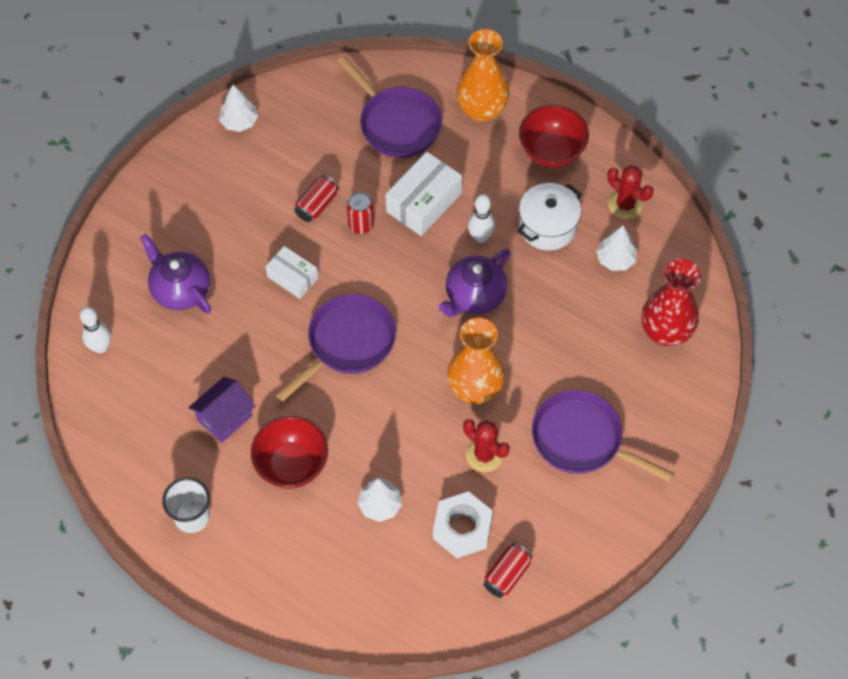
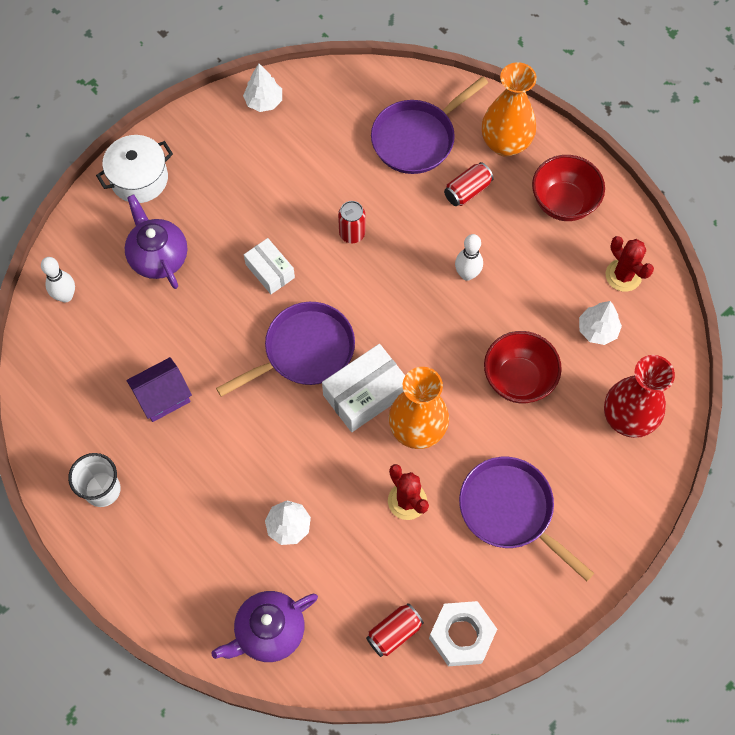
camera: 15 degrees right, 5 degrees up
(292, 465) = (214, 462): red bowl -> red bowl (518, 379)
(317, 205) = (315, 203): red can -> red can (467, 191)
(397, 123) = (417, 138): purple pan -> purple pan turned 75 degrees clockwise
(423, 202) = (420, 225): white box -> white box (365, 394)
(462, 529) = (363, 572): white nut -> white nut (461, 636)
(474, 296) = (443, 334): purple teapot -> purple teapot (269, 632)
(547, 226) = (537, 279): white pot -> white pot (139, 179)

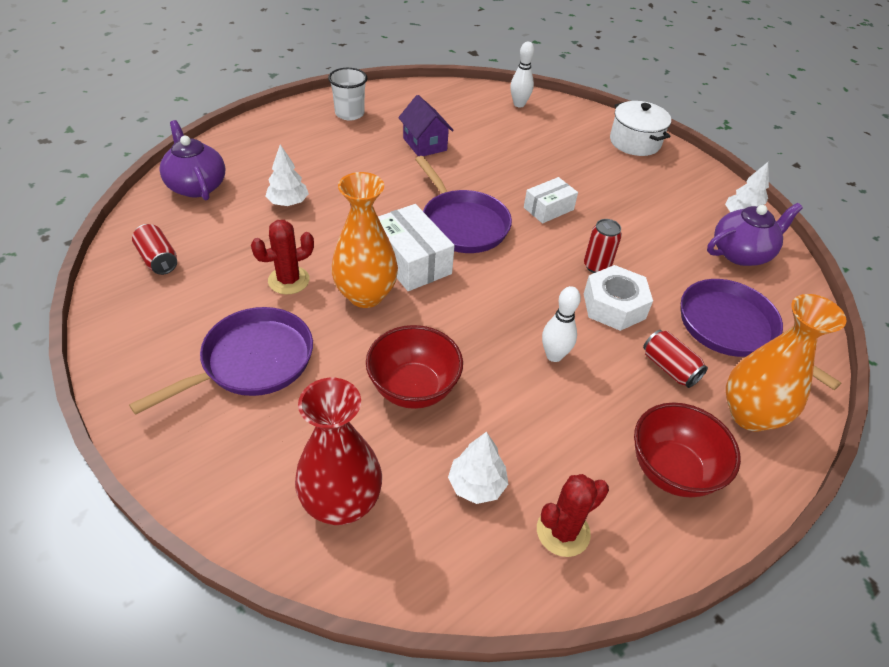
camera: 90 degrees right, 20 degrees down
(158, 256) = (558, 148): purple teapot -> purple teapot (741, 253)
(461, 636) = (131, 307): white nut -> white nut (614, 306)

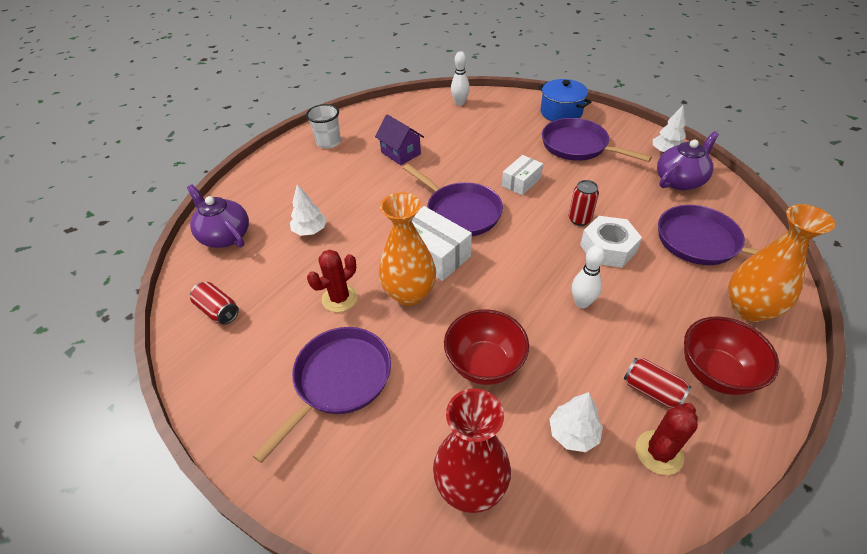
camera: 10 degrees left, 0 degrees up
(635, 142) = (561, 112): white pot -> blue pot
(636, 185) = (578, 146): none -> purple pan
(669, 368) = (673, 288): red can -> red can (652, 390)

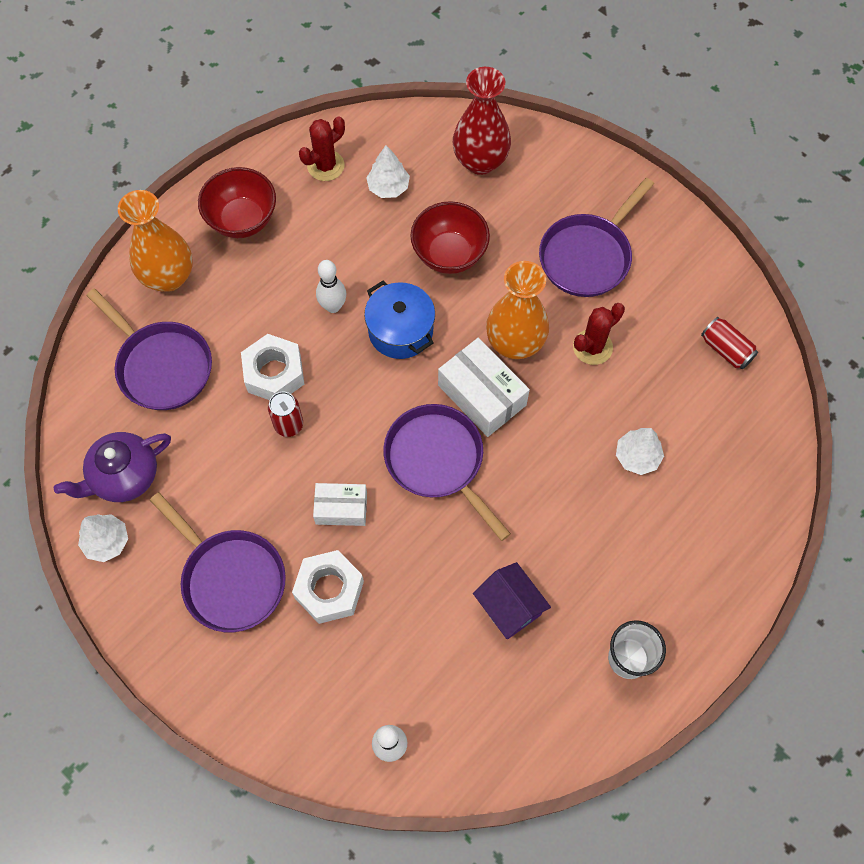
camera: 175 degrees left, 20 degrees up
(225, 236) = (749, 464): purple teapot -> none
(514, 148) = (329, 590): none -> white nut
(521, 182) = (341, 508): white box -> white box turned 45 degrees clockwise
(561, 112) = (220, 680): blue pot -> blue pot (400, 331)
(652, 390) = (306, 212): red can -> none

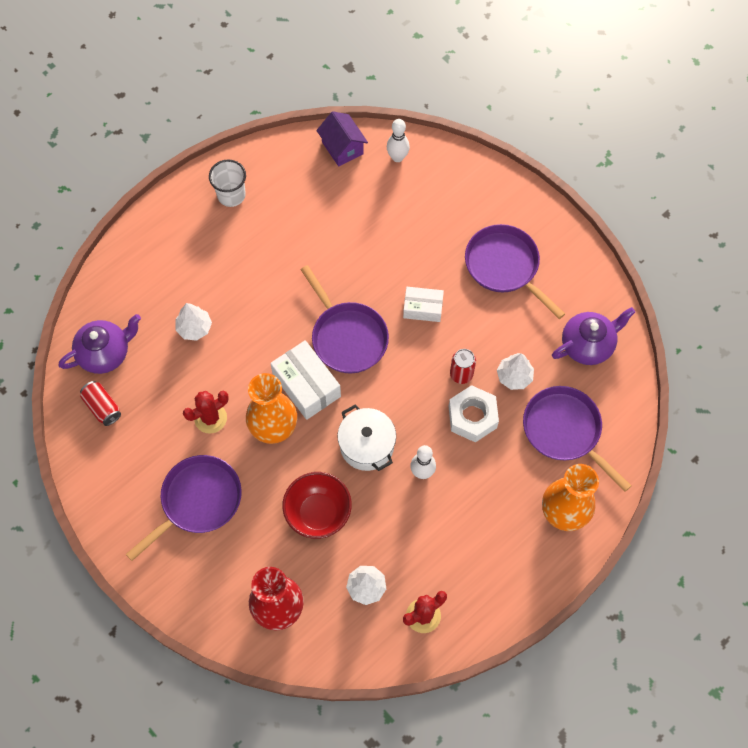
camera: 175 degrees left, 0 degrees up
(107, 542) = (596, 298): white tree -> white tree (514, 376)
(242, 220) = (500, 564): red bowl -> none
(329, 590) = (434, 253): white nut -> none
(400, 331) = (367, 445): blue pot -> white pot
(509, 607) = (307, 232): purple house -> purple house (342, 148)
(742, 415) = (105, 353): none -> purple teapot

